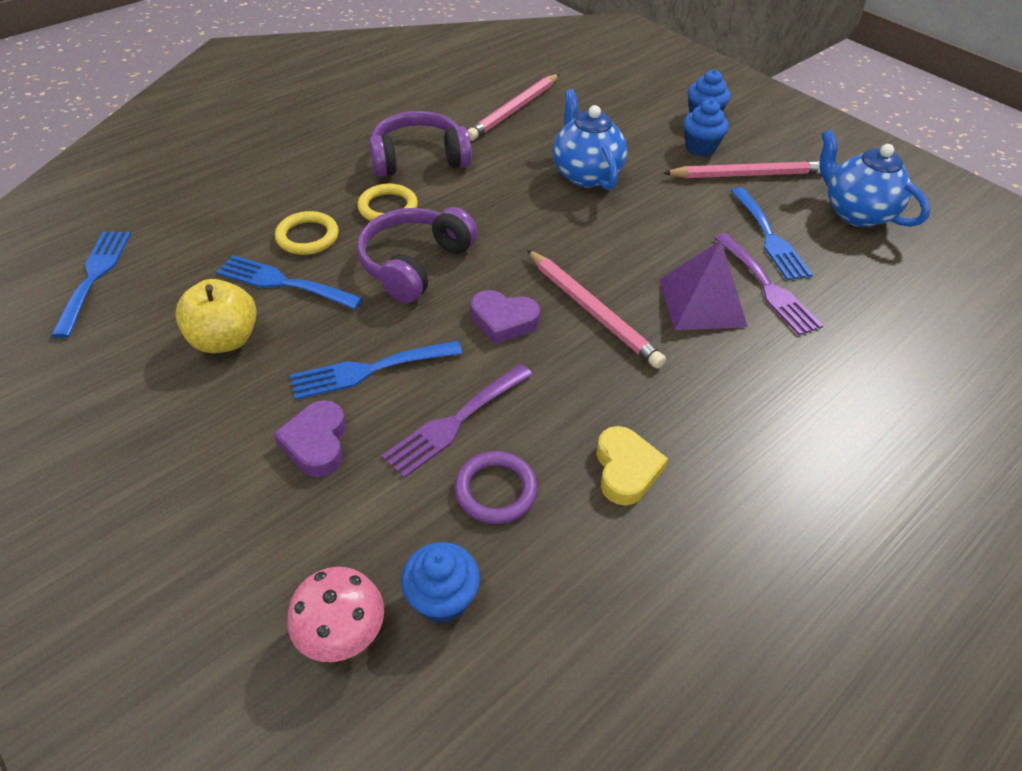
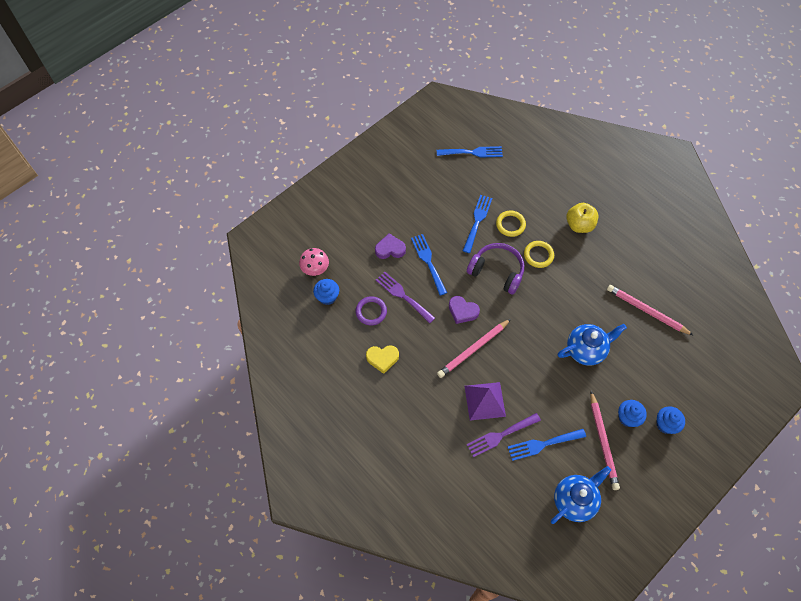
camera: 90 degrees right, 15 degrees up
(225, 339) = (440, 207): yellow apple -> yellow apple (579, 225)
(419, 159) = (584, 265): purple headphones -> none
(503, 321) = (462, 311): purple heart -> purple heart turned 75 degrees counterclockwise

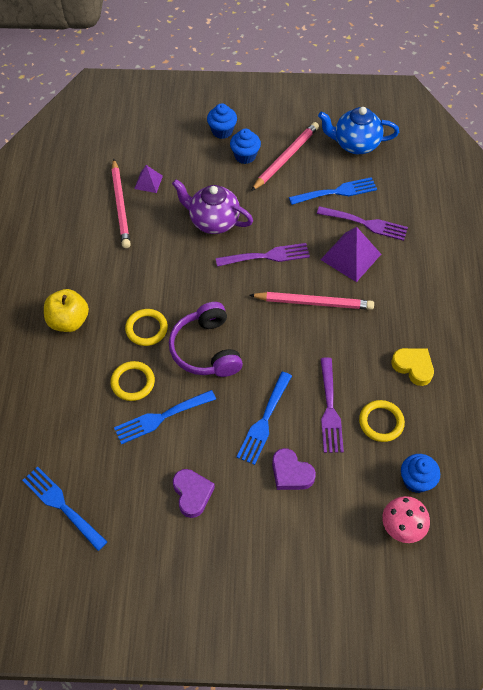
camera: 135 degrees left, 5 degrees down
(371, 312) = (381, 422): purple ring -> yellow ring
(462, 311) = (285, 343): purple heart -> purple heart (192, 494)
(530, 355) = (267, 256): none -> purple fork
(543, 444) = (337, 192): blue fork -> blue fork turned 45 degrees counterclockwise
(586, 350) = (213, 221): blue teapot -> purple teapot
(654, 341) = (148, 182): none -> purple pyramid

